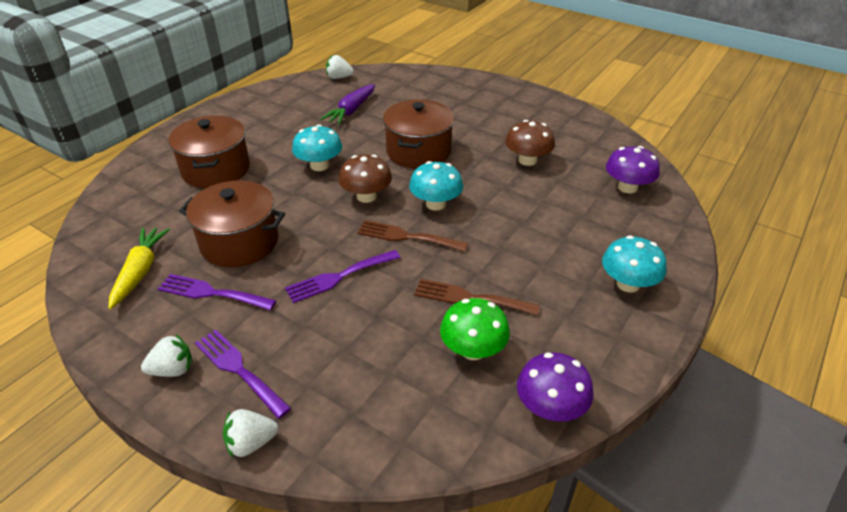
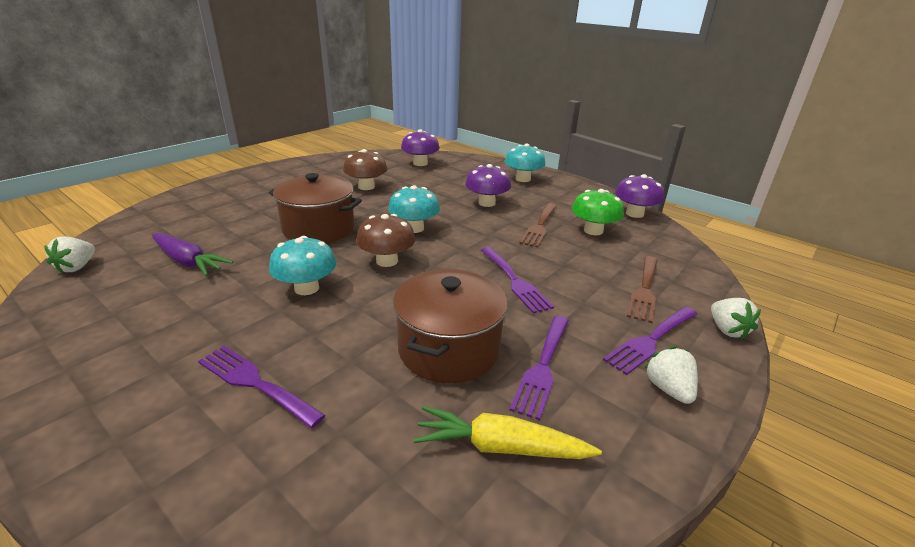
camera: 85 degrees left, 10 degrees down
(216, 169) = (255, 383): brown pot -> purple fork
(407, 237) = (460, 245): brown fork -> brown fork (644, 290)
(522, 251) = (486, 203): none -> purple mushroom

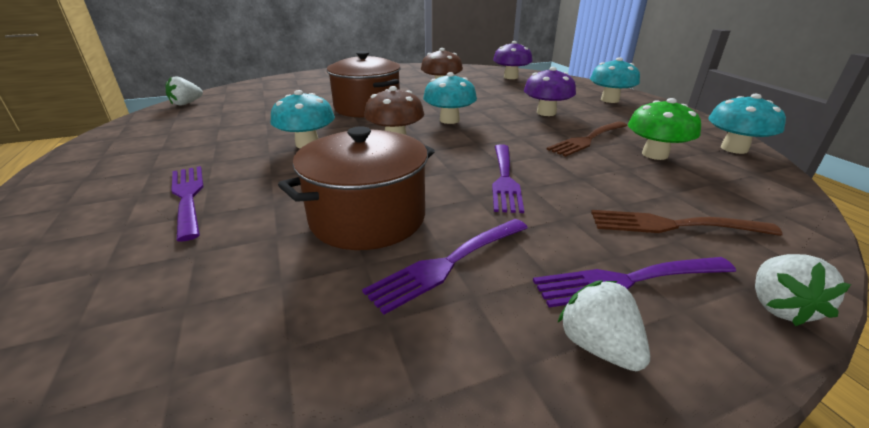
camera: 30 degrees right, 0 degrees up
(188, 261) = (251, 112): purple carrot -> none
(501, 447) = (311, 323): yellow carrot -> none
(634, 214) = (734, 149): purple mushroom -> turquoise mushroom
(644, 290) = (672, 225): brown fork -> brown fork turned 45 degrees clockwise
(668, 389) = (598, 346): white strawberry -> white strawberry turned 45 degrees counterclockwise

